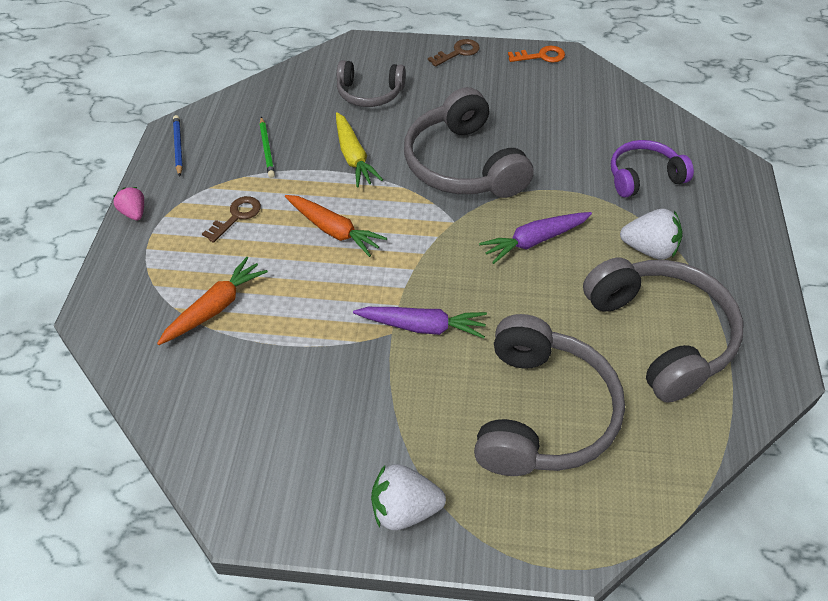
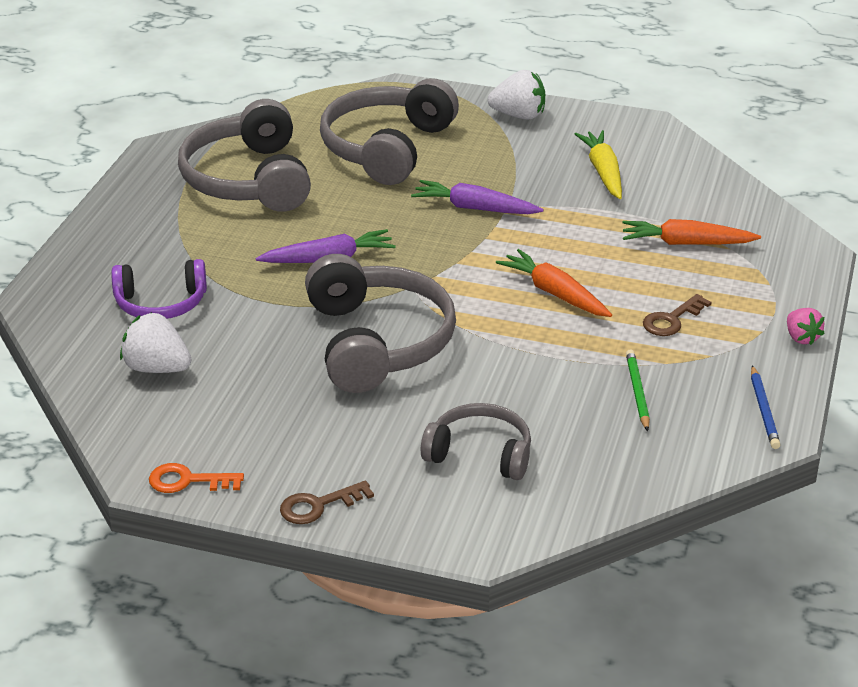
camera: 170 degrees left, 15 degrees down
(215, 308) = (686, 243): orange carrot -> orange carrot turned 45 degrees clockwise
(353, 156) = (519, 369): yellow carrot -> yellow carrot (603, 172)
(649, 249) = (209, 239): white strawberry -> white strawberry (157, 368)

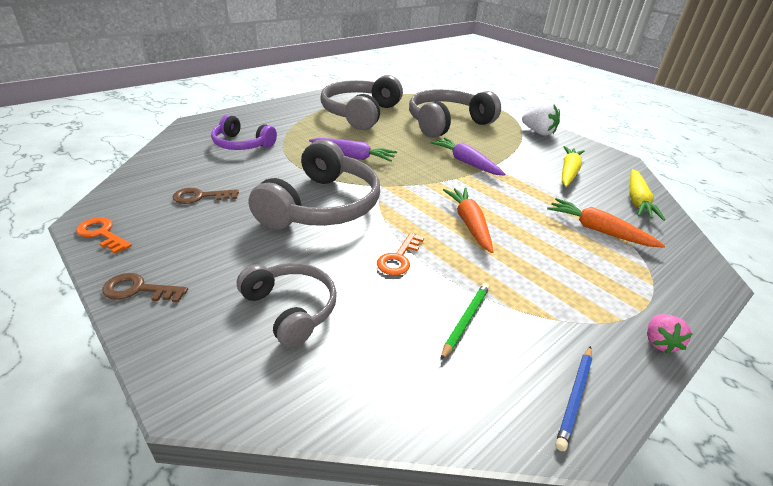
camera: 30 degrees right, 0 degrees up
(157, 368) = (191, 170): white strawberry -> none
(523, 363) = (399, 258): none -> orange key
(672, 320) = (544, 276): brown key -> brown key (200, 197)
(702, 184) = (637, 200): none -> yellow carrot

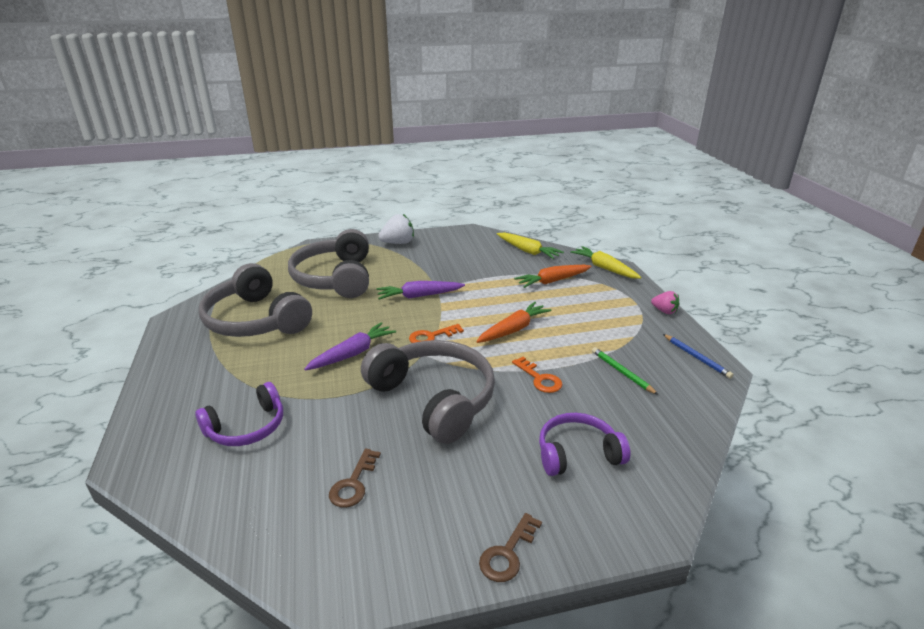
camera: 60 degrees left, 5 degrees down
(102, 234) = (381, 582): orange key -> orange key (431, 336)
(291, 309) = (577, 453): grey headphones -> purple headphones
(469, 224) = (513, 329): orange carrot -> orange carrot turned 120 degrees clockwise
(568, 172) = (472, 258): yellow carrot -> yellow carrot (604, 268)

